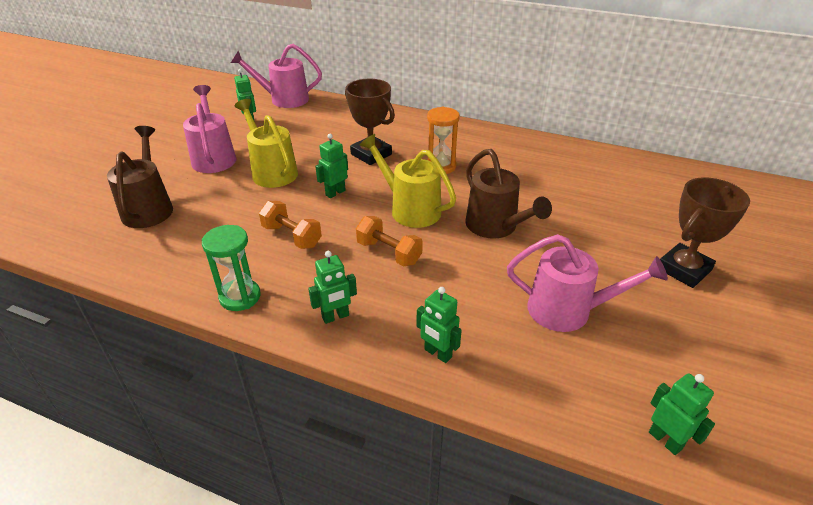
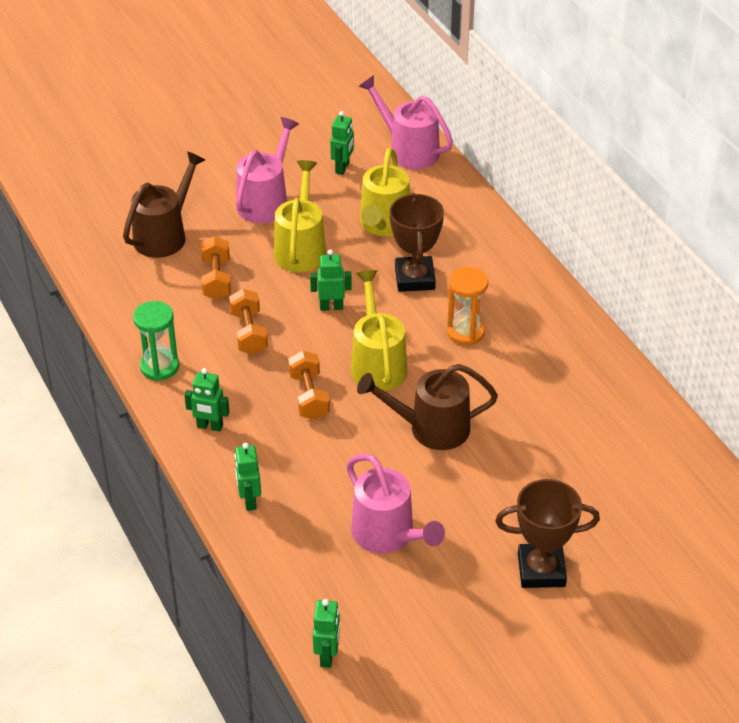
camera: 40 degrees right, 5 degrees up
(225, 216) = (216, 279): none -> orange dumbbell
(314, 137) = (383, 225): none -> yellow watering can
(496, 227) = (430, 428): brown watering can -> brown watering can turned 75 degrees clockwise

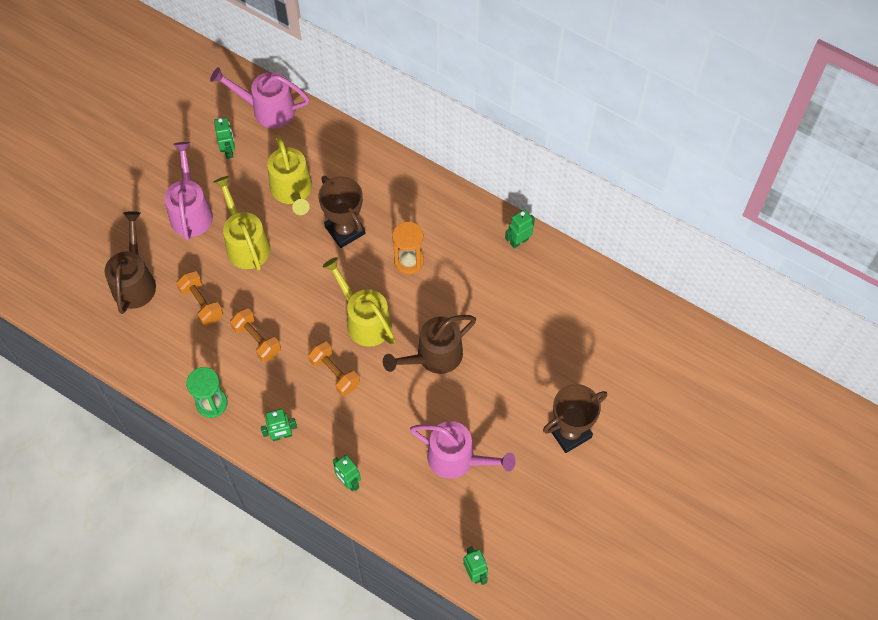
camera: 30 degrees left, 20 degrees up
(331, 307) = (301, 286): green robot -> green robot (519, 241)

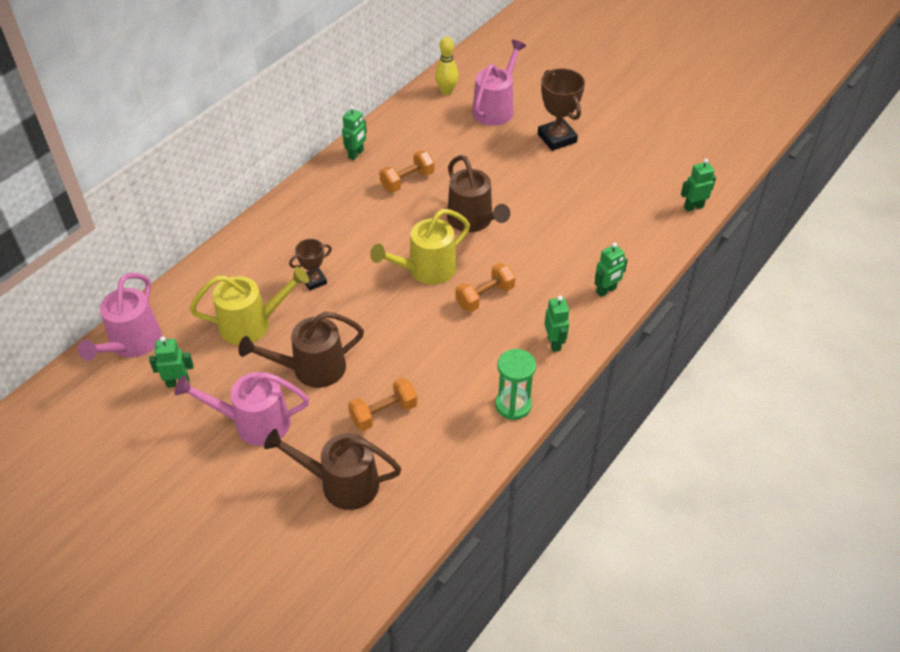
camera: 85 degrees left, 15 degrees down
(245, 243) = (311, 369): yellow watering can -> brown watering can
(257, 340) = (438, 361): orange dumbbell -> orange dumbbell (407, 181)
(345, 230) = (314, 281): brown trophy -> brown trophy, size x0.59
(409, 261) = (362, 232): orange hourglass -> none
(458, 459) = (582, 211): pink watering can -> pink watering can (496, 108)
(519, 241) = (356, 154): green robot -> green robot turned 120 degrees counterclockwise
(634, 316) = (446, 91): none -> yellow bowling pin

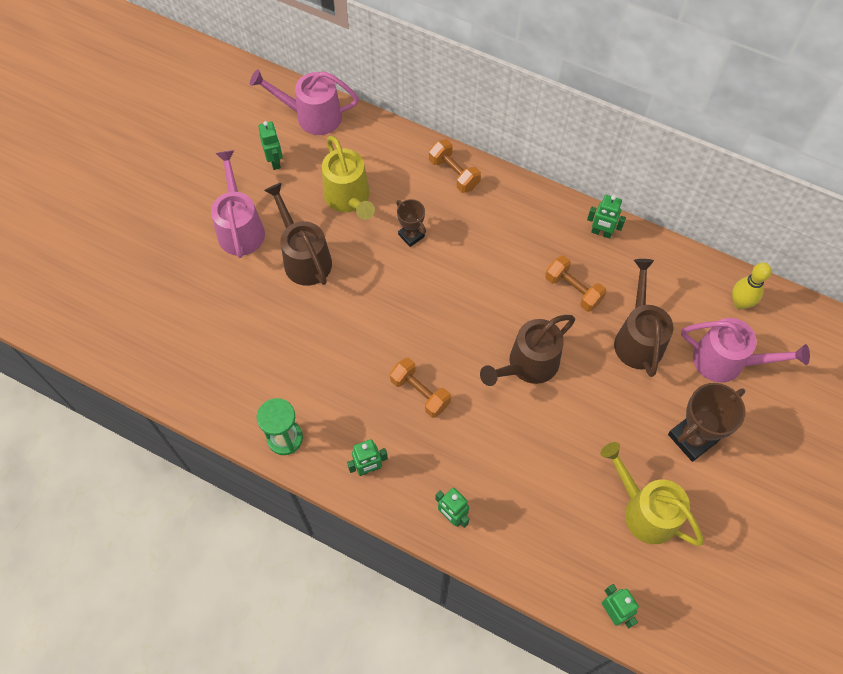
camera: 80 degrees right, 15 degrees up
(341, 483) = (185, 308): brown watering can -> brown watering can (638, 338)
(383, 413) = (262, 327): orange dumbbell -> orange dumbbell (454, 173)
(425, 270) = (445, 331): yellow watering can -> yellow watering can (644, 510)

